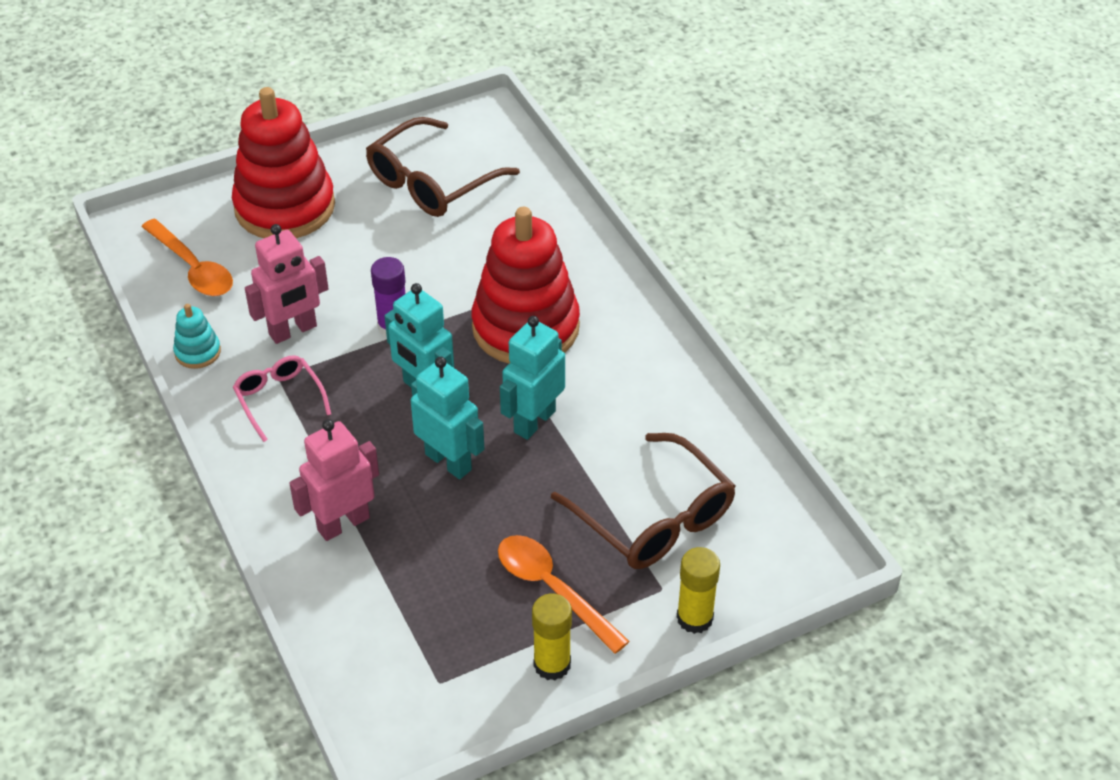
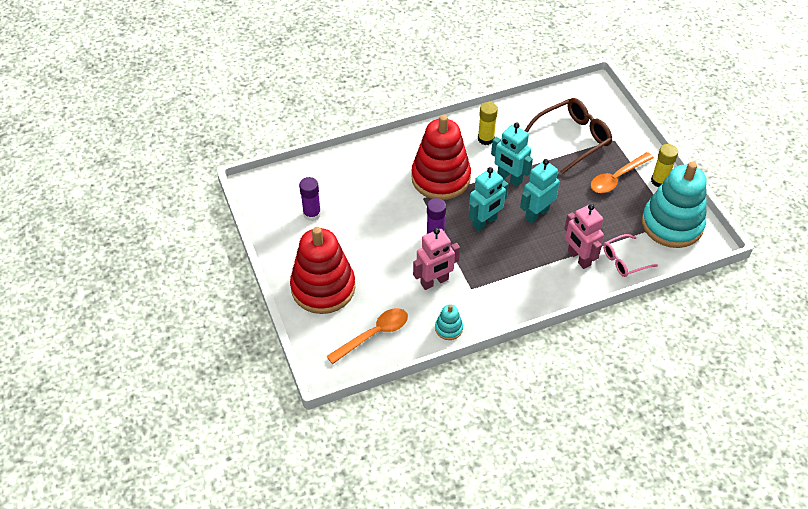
camera: 85 degrees left, 5 degrees up
(279, 400) = (489, 287): pink glasses -> pink glasses (624, 260)
(293, 331) = (434, 281): pink robot -> pink robot turned 90 degrees clockwise
(432, 182) = (312, 214): brown glasses -> purple glue stick
(432, 680) = (672, 224): none -> turquoise stacking toy
(694, 618) = (630, 130): yellow glue stick -> yellow glue stick (486, 139)

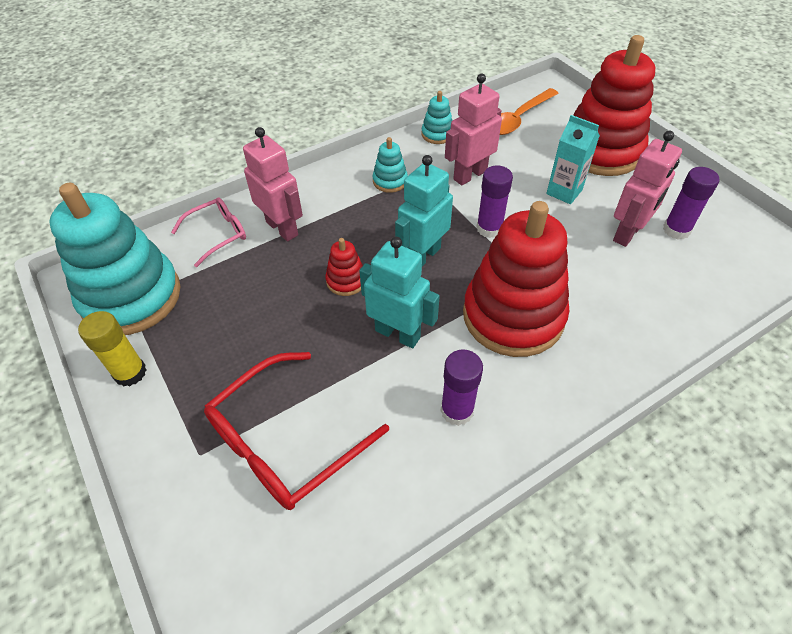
camera: 170 degrees right, 0 degrees up
(345, 217) = (628, 233): none -> pink robot
(371, 255) = (564, 192): none -> turquoise carton
(486, 139) = (457, 410): yellow glue stick -> purple glue stick
(497, 286) = (390, 181): none -> turquoise stacking toy
(536, 214) = (346, 281): turquoise robot -> red stacking toy
(572, 139) = (286, 441): brown glasses -> red glasses
(617, 178) = (207, 366): orange spoon -> none

